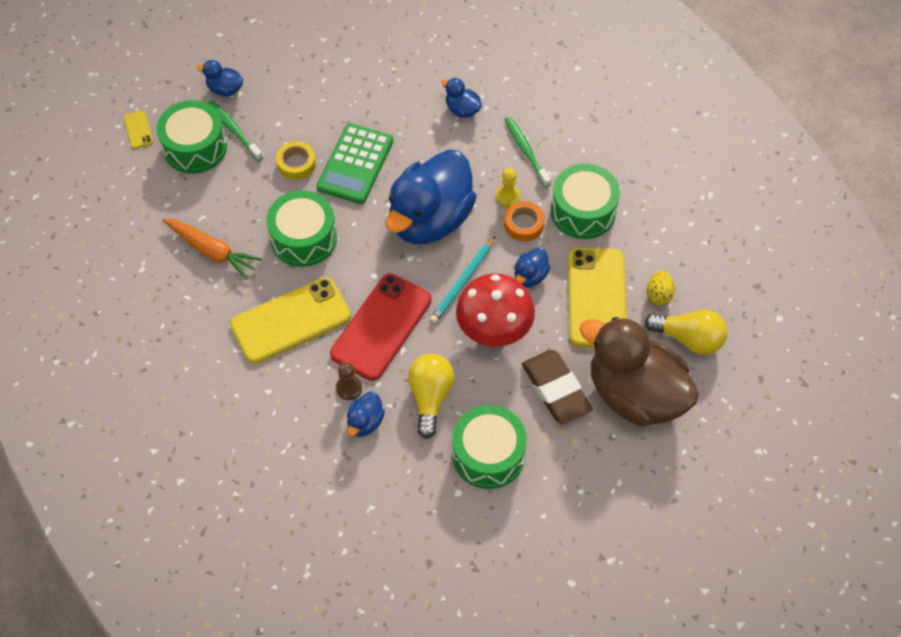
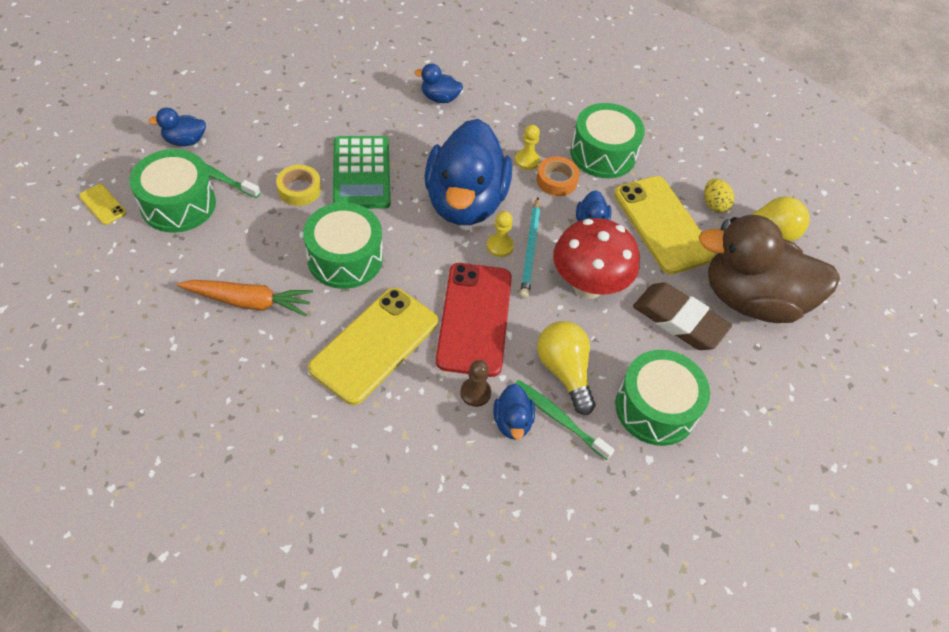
camera: 30 degrees left, 5 degrees down
(438, 270) = (500, 246): none -> yellow pawn
(526, 151) = (520, 117): green toothbrush -> green toothbrush (559, 419)

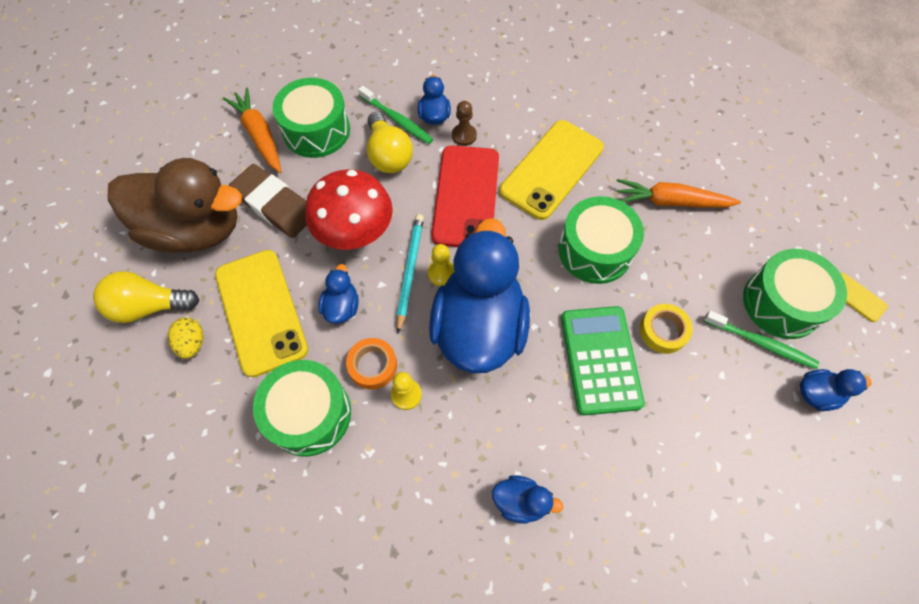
camera: 175 degrees left, 10 degrees up
(722, 405) = (259, 135): none -> orange carrot

